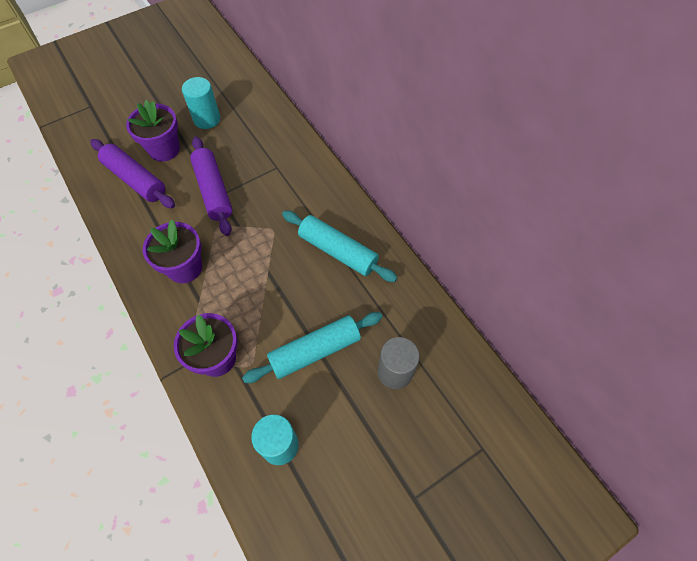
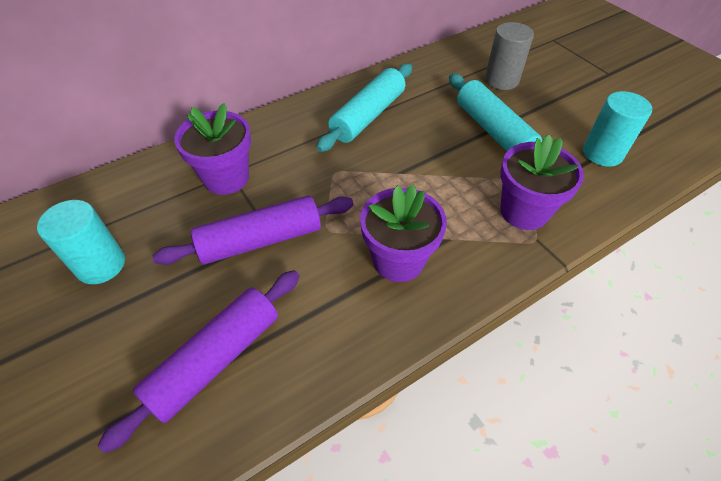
camera: 90 degrees left, 10 degrees down
(164, 149) = (153, 322): purple flower pot -> purple flower pot (226, 178)

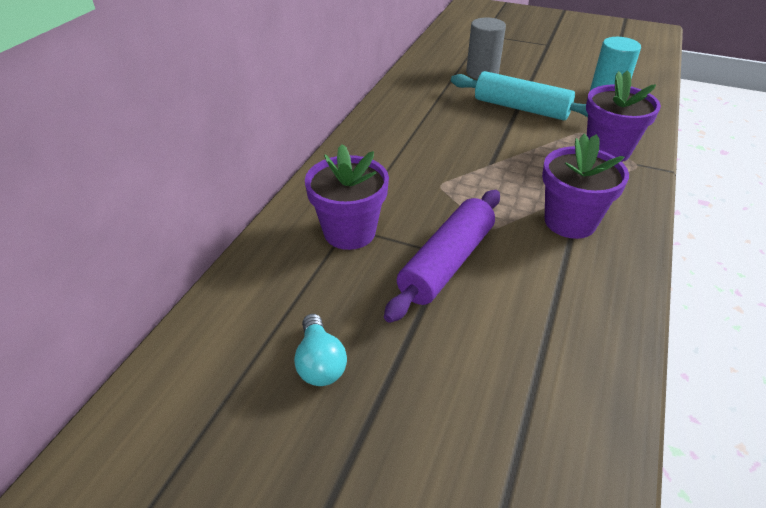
camera: 35 degrees left, 10 degrees down
(101, 265) = (320, 363): turquoise cylinder -> turquoise light bulb
(216, 360) = (532, 368): purple rolling pin -> none
(368, 116) = (413, 134): turquoise rolling pin -> none

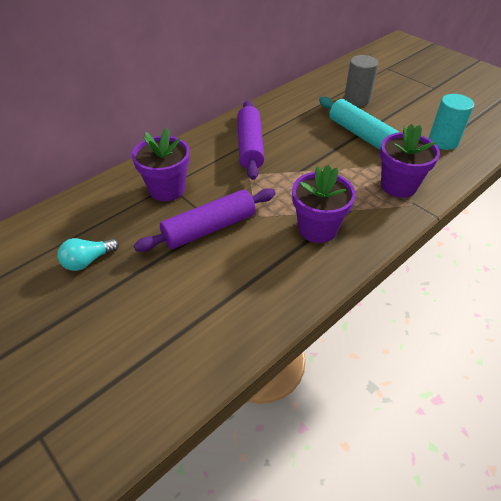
camera: 25 degrees right, 5 degrees up
(320, 363) = (88, 261): turquoise light bulb -> turquoise light bulb turned 45 degrees clockwise
(408, 152) = (250, 146): none -> purple rolling pin

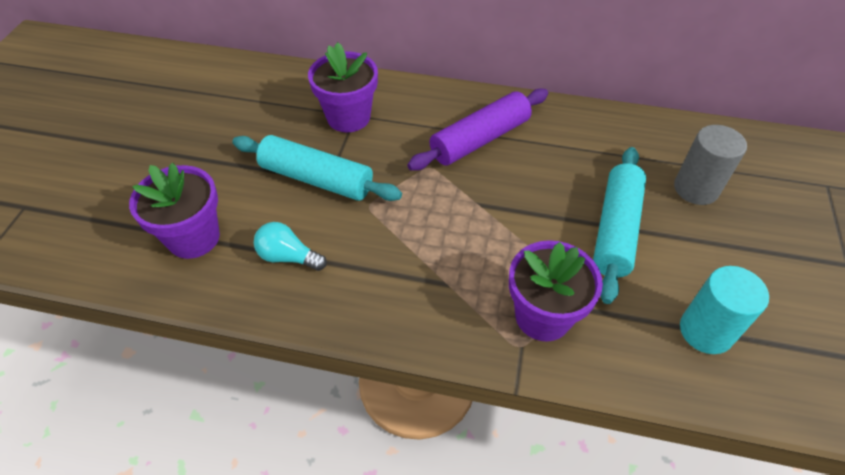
camera: 55 degrees right, 5 degrees up
(88, 261) = (213, 124): turquoise light bulb -> turquoise light bulb (288, 257)
(209, 228) = (316, 179): purple rolling pin -> turquoise rolling pin
(317, 228) = (388, 268): purple flower pot -> purple flower pot (194, 238)

